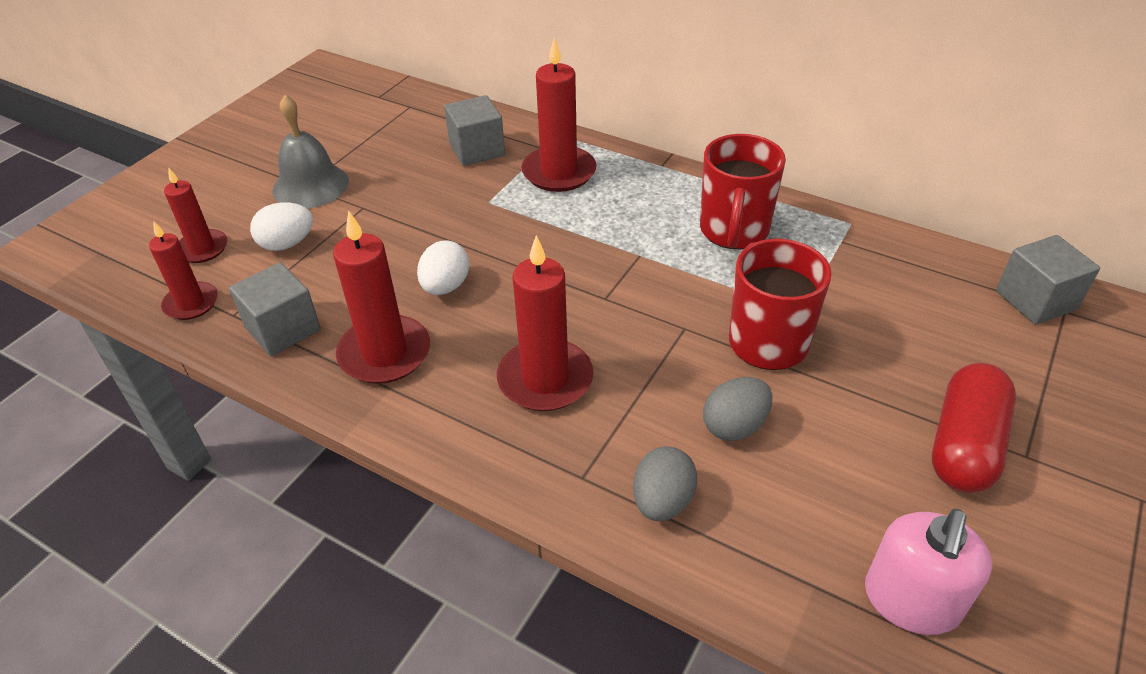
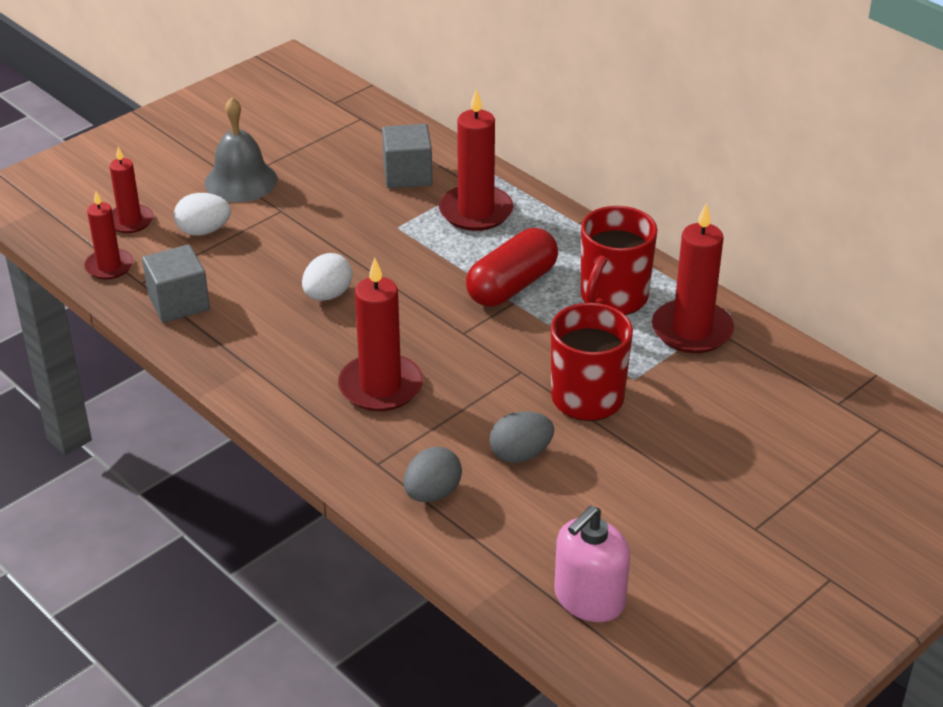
camera: 15 degrees right, 5 degrees down
(385, 353) = (256, 339): red candle -> red candle (692, 330)
(964, 445) = (707, 509): red capsule -> red capsule (512, 286)
(1035, 300) = (859, 414): grey cube -> none

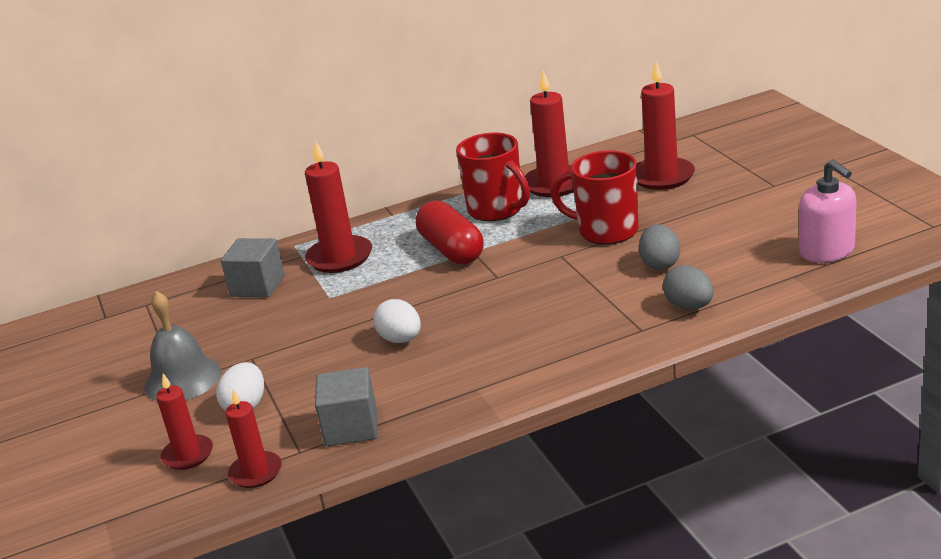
camera: 65 degrees left, 10 degrees down
(380, 386) = (544, 321): red candle -> red candle (662, 177)

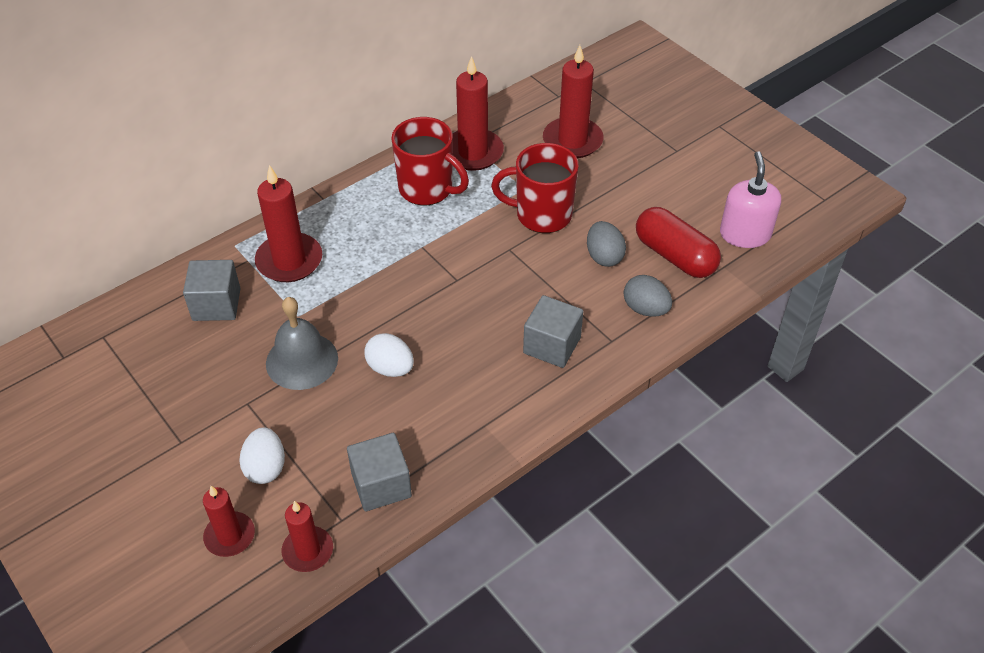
camera: 20 degrees left, 20 degrees up
(182, 379) = (185, 437): grey bell -> grey bell (302, 360)
(451, 250) = (400, 245): red capsule -> red capsule (675, 256)
(574, 330) = (552, 345): none -> grey cube
(827, 251) = (745, 234): pink soap dispenser -> pink soap dispenser turned 135 degrees counterclockwise

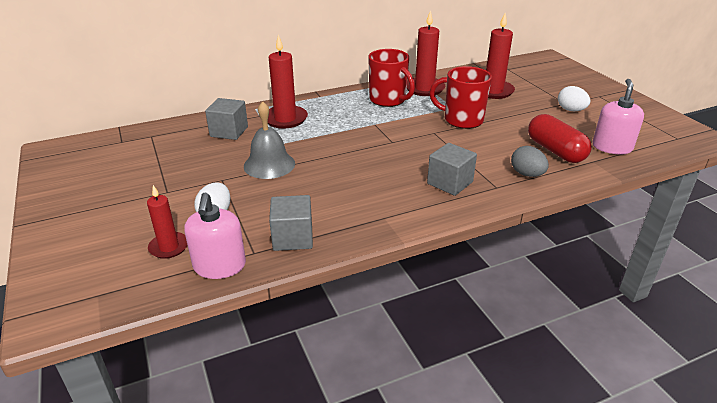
camera: 15 degrees right, 15 degrees down
(308, 551) = (219, 266): red candle -> pink soap dispenser
(390, 368) = (328, 177): white egg -> white egg (571, 110)
(604, 256) = (501, 144): grey egg -> none

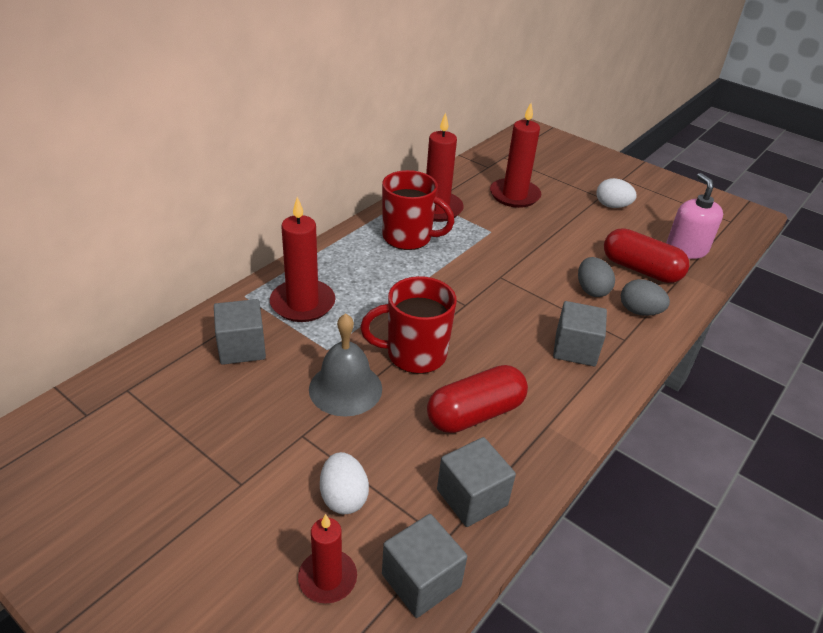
camera: 30 degrees left, 5 degrees up
(219, 266) = (421, 580): pink soap dispenser -> grey cube
(339, 198) = (475, 413): none -> red capsule
(462, 120) = (516, 249): red mug -> red mug (414, 354)
(499, 154) = (591, 290): none -> grey egg

